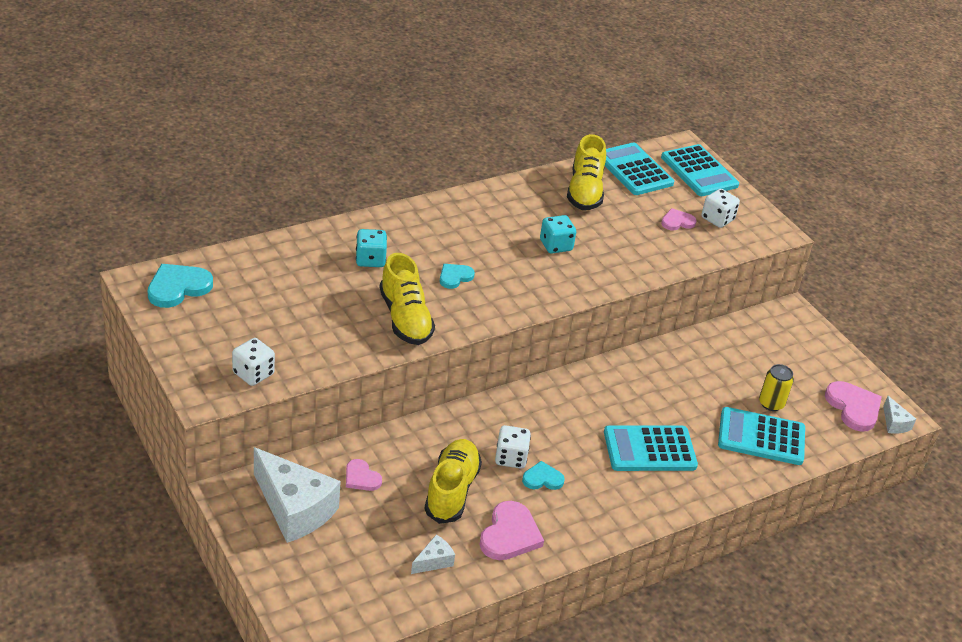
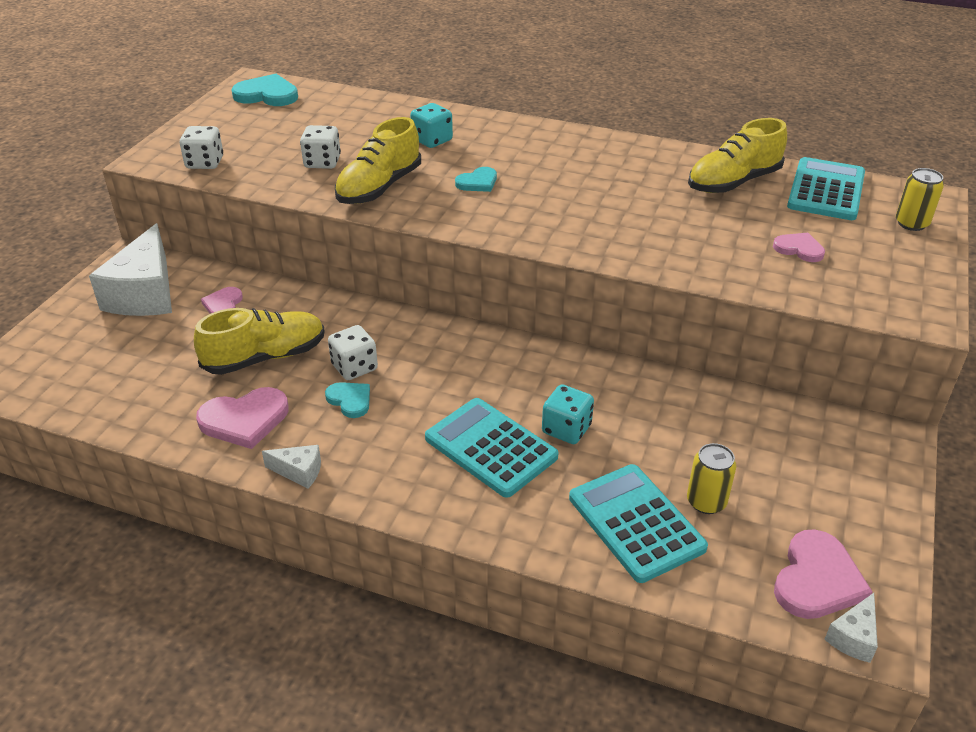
camera: 55 degrees right, 0 degrees up
(434, 561) = (157, 394): white cheese -> white cheese (299, 472)
(455, 277) = (478, 182): turquoise heart -> turquoise heart turned 135 degrees clockwise
(556, 245) = (619, 205): turquoise dice -> turquoise dice (566, 429)
(699, 171) = (911, 223): turquoise calculator -> yellow can
(717, 219) = (858, 269): white dice -> white dice (322, 162)

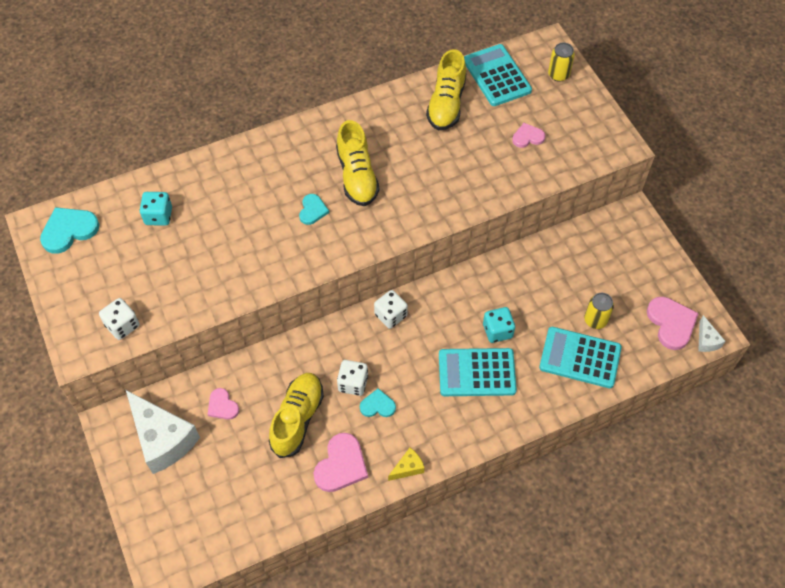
camera: 45 degrees left, 20 degrees up
(299, 472) = (408, 468): white cheese -> yellow cheese
(322, 162) = (198, 265): white dice -> white dice (390, 315)
(379, 187) = (262, 260): yellow shoe -> yellow shoe (357, 176)
(432, 140) = (240, 193): turquoise dice -> turquoise dice (158, 216)

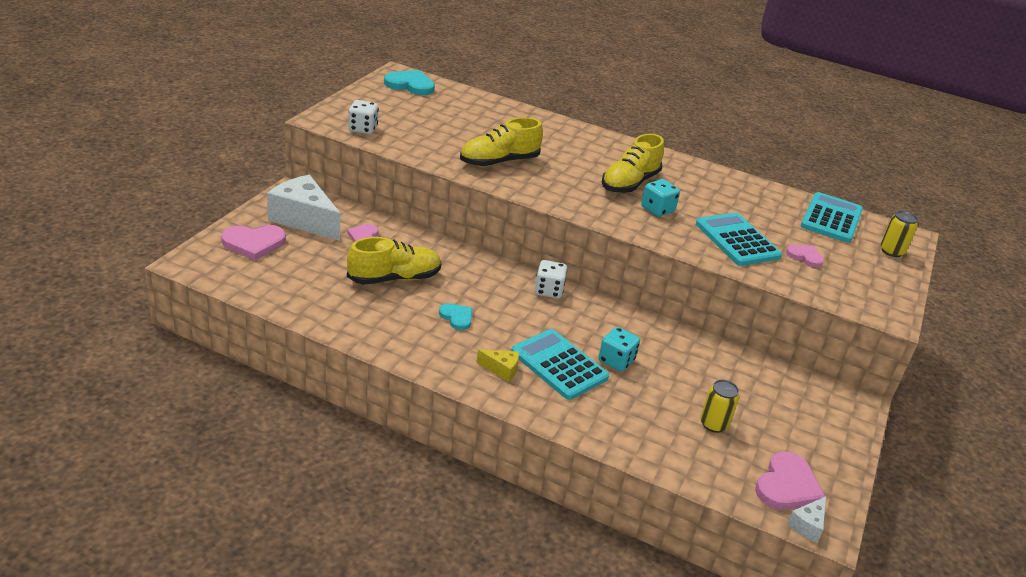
camera: 45 degrees right, 25 degrees down
(158, 216) = (469, 113): turquoise dice -> turquoise dice (657, 209)
(163, 439) = (304, 219): white cheese -> white cheese turned 120 degrees clockwise
(312, 210) = (569, 174): turquoise heart -> none
(341, 465) = (378, 319): pink heart -> pink heart (254, 243)
(353, 383) = (461, 295): white dice -> none
(408, 468) = (417, 360): yellow cheese -> yellow cheese (501, 369)
(446, 104) = (762, 202): yellow shoe -> yellow shoe (499, 162)
(580, 358) = (661, 430): turquoise calculator -> turquoise calculator (737, 240)

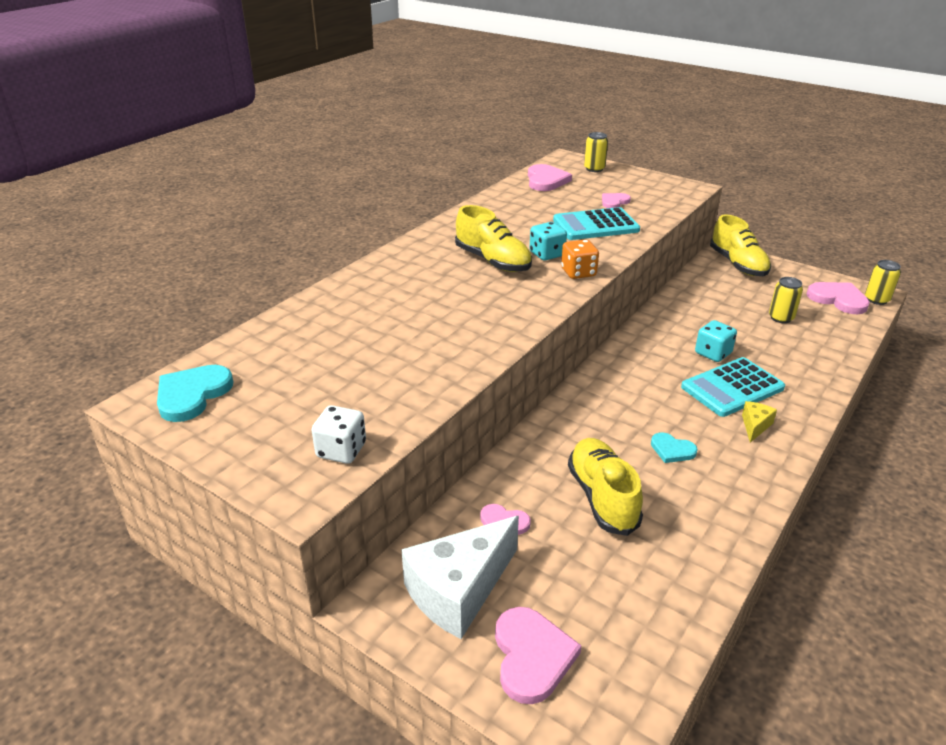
camera: 75 degrees left, 0 degrees up
(457, 317) = (672, 450): turquoise heart -> turquoise heart turned 120 degrees counterclockwise
(499, 162) = (447, 337): yellow shoe -> yellow shoe (737, 264)
(548, 291) = (604, 379): white dice -> none
(629, 223) = (578, 272): none -> orange dice
(807, 525) = (876, 299): white cheese -> yellow can
(831, 218) = (546, 180): turquoise calculator -> pink heart

